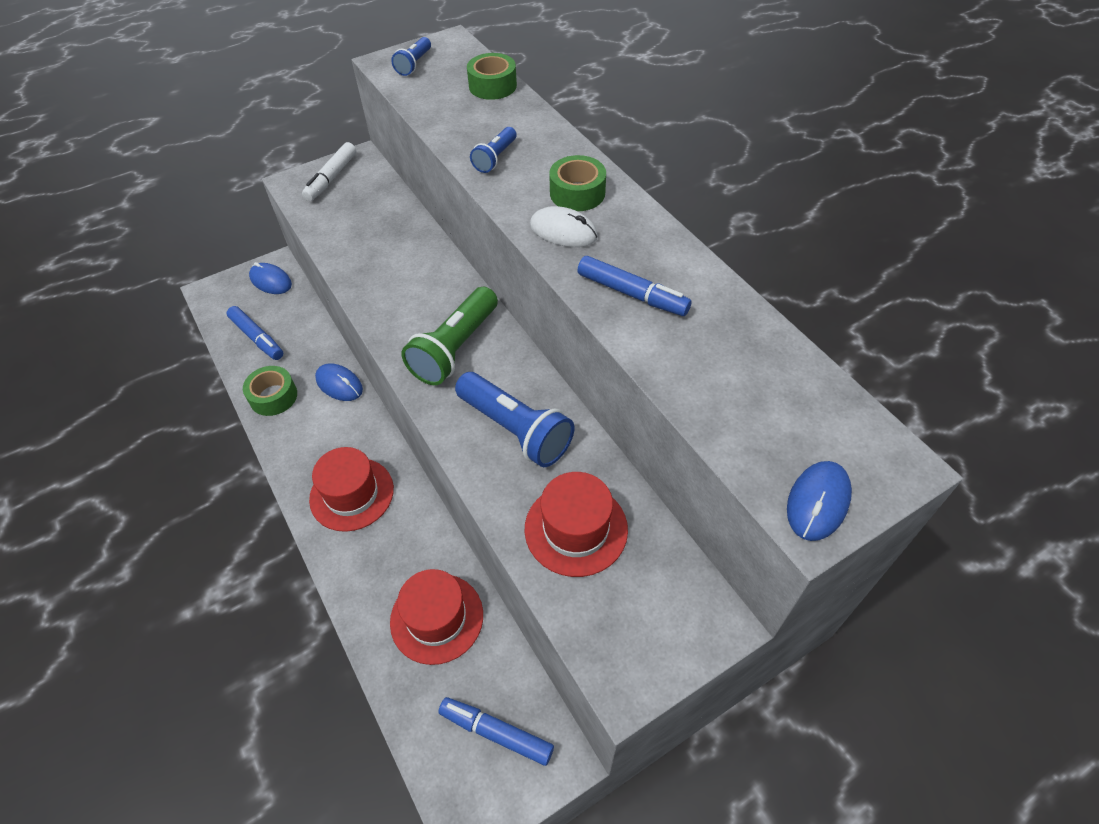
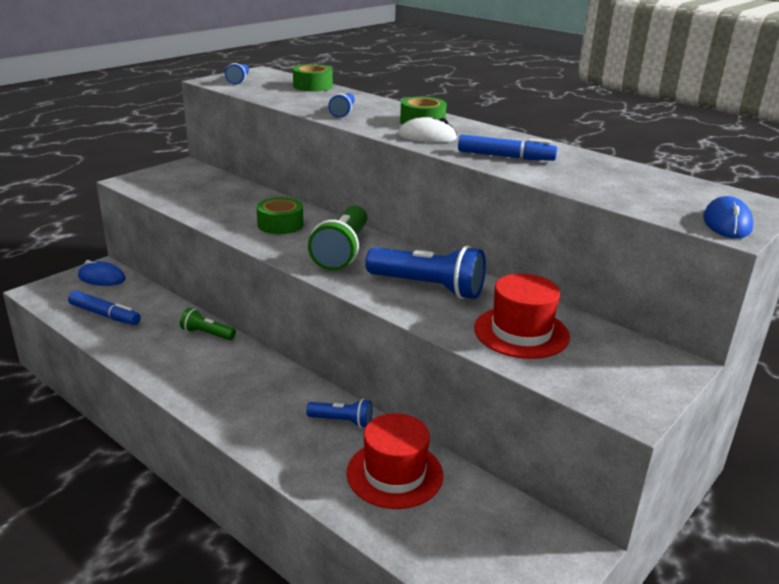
camera: 20 degrees left, 25 degrees down
(273, 396) = (141, 350): green tape -> green tape (280, 224)
(332, 177) = (165, 176): white marker -> none
(339, 384) = (207, 334): blue mouse -> green flashlight
(352, 494) = (259, 403): red hat -> none
(417, 536) = (342, 421): none -> blue flashlight
(497, 733) = (504, 544): blue marker -> none

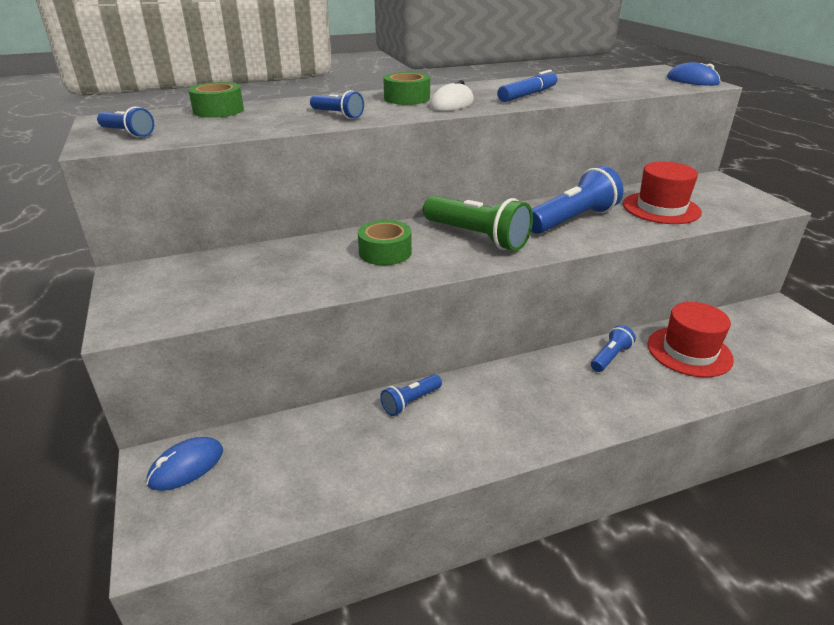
camera: 60 degrees left, 5 degrees up
(104, 315) = (296, 480): blue marker -> none
(207, 334) = (410, 402): green flashlight -> blue flashlight

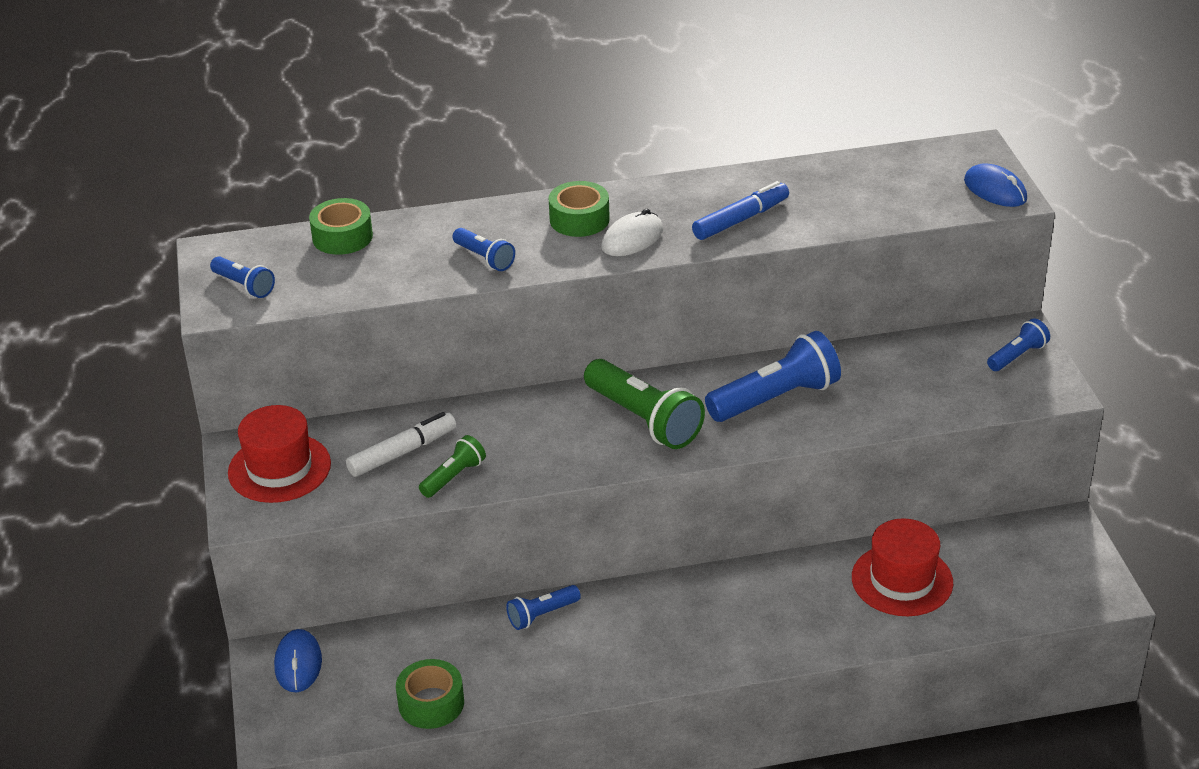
camera: 10 degrees right, 5 degrees up
(186, 466) = (298, 664): blue mouse -> blue mouse turned 60 degrees counterclockwise
(277, 268) = (402, 452): none -> white marker
(326, 282) = (454, 477): none -> green flashlight
(385, 252) = (527, 436): green tape -> green tape (431, 703)
(610, 357) = (798, 579): blue flashlight -> blue flashlight (1017, 356)
(661, 208) = (904, 385): red hat -> red hat (279, 468)

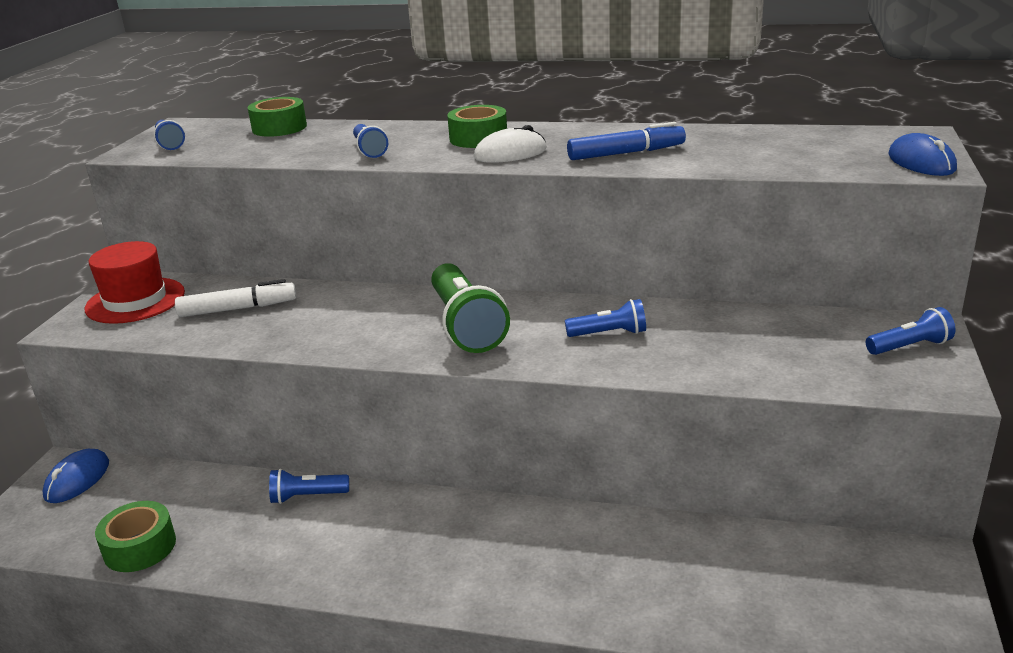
camera: 25 degrees right, 10 degrees down
(454, 477) = (257, 334): green flashlight -> none
(776, 398) = (609, 333): blue flashlight -> blue flashlight, size x0.53
(902, 580) = (693, 566): red hat -> none

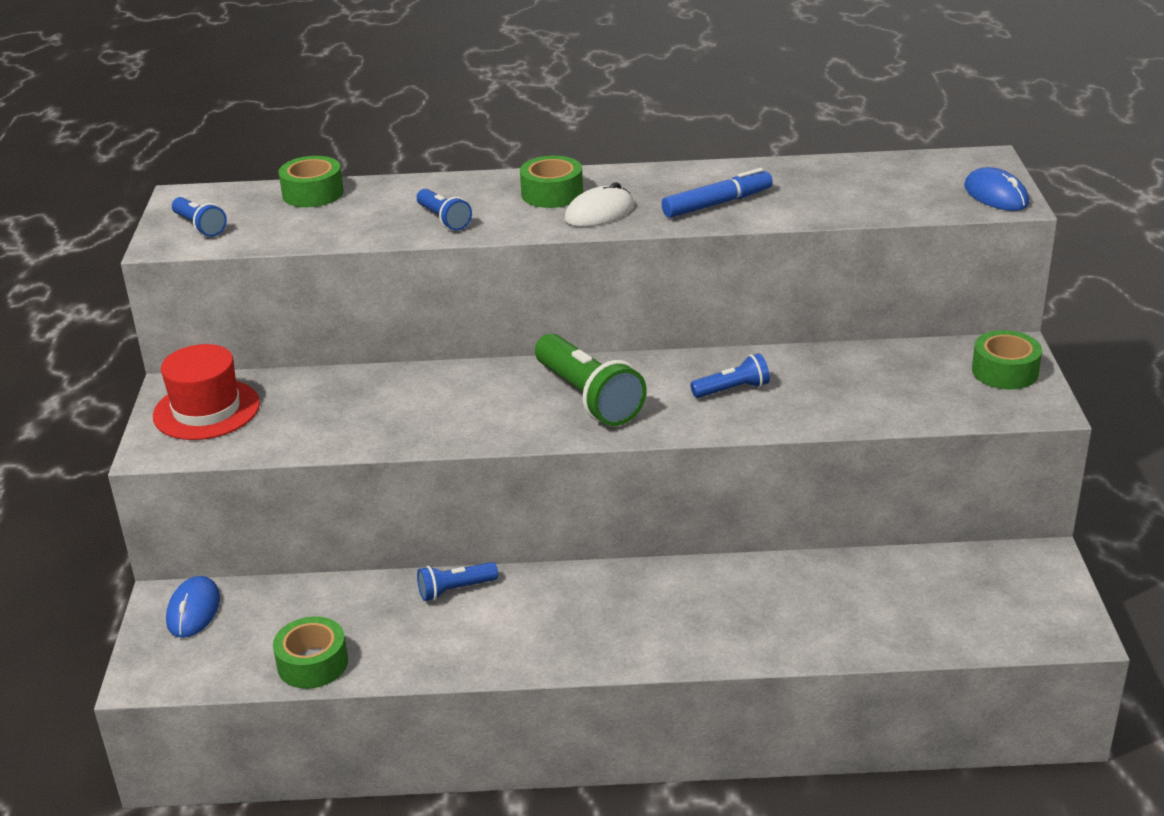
camera: 15 degrees left, 5 degrees up
(237, 309) = (332, 406): white marker -> none
(909, 347) = (1005, 371): blue flashlight -> green tape

